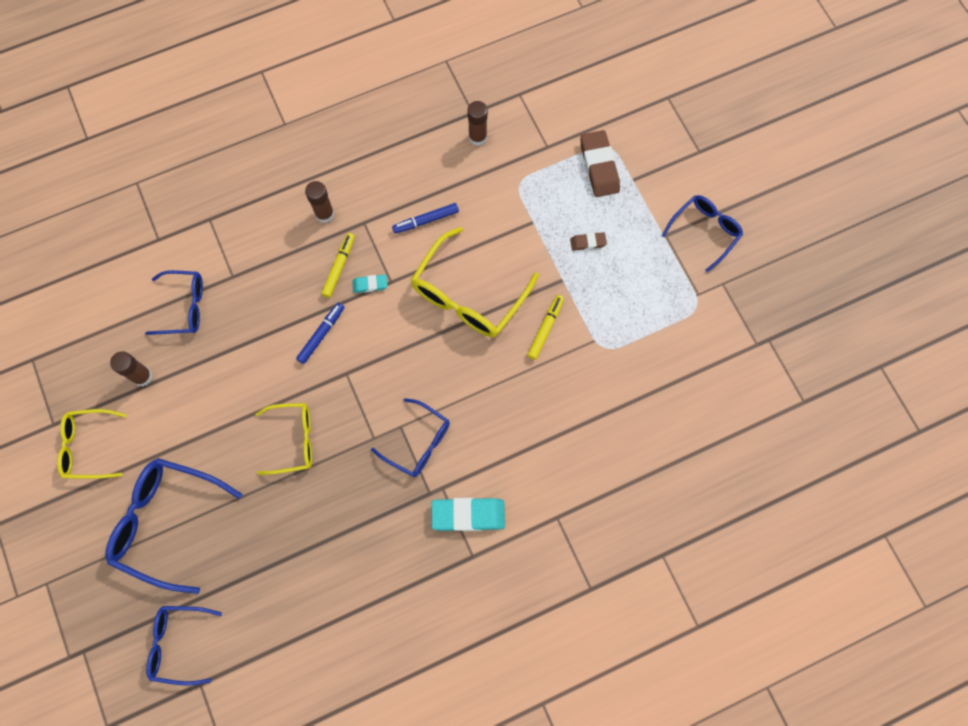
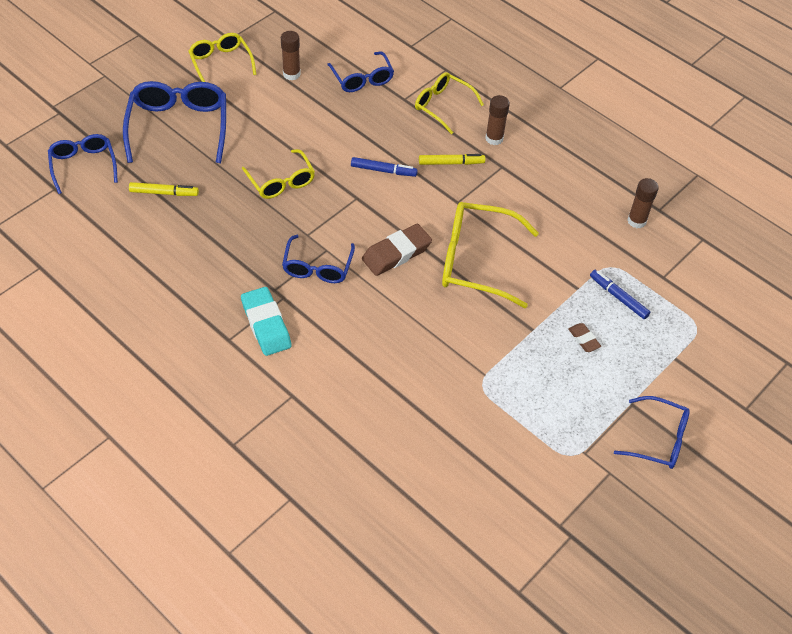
camera: 65 degrees right, 20 degrees down
(259, 243) = (442, 106): none -> yellow glasses
(370, 285) = (446, 189): turquoise eraser -> none
(426, 221) = (530, 208): blue marker -> blue marker (618, 297)
(545, 328) = (475, 330): yellow marker -> yellow marker (164, 193)
(599, 166) = (670, 325): brown eraser -> brown eraser (396, 253)

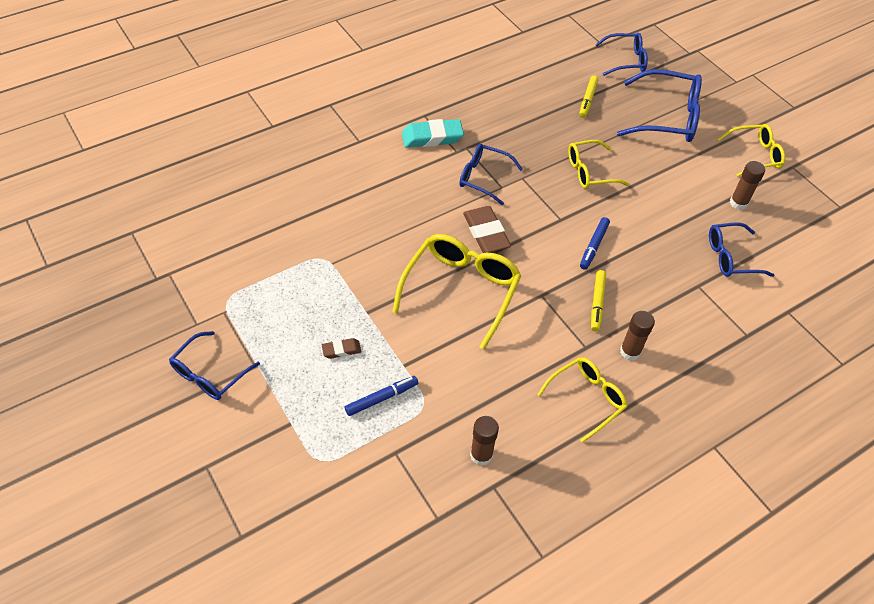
camera: 105 degrees right, 0 degrees up
(442, 106) = (686, 317): yellow glasses -> yellow glasses (587, 399)

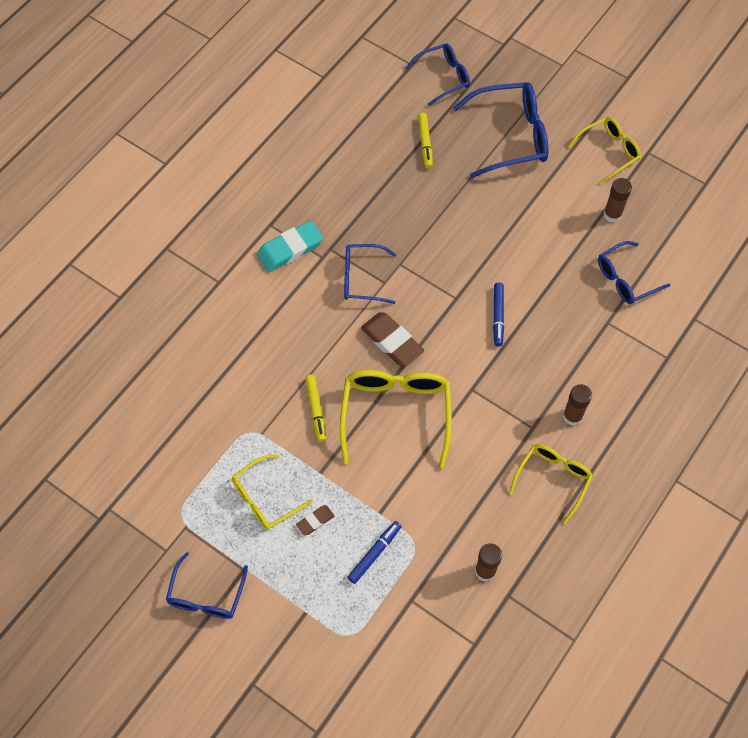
camera: 20 degrees left, 10 degrees up
(589, 171) = (461, 231): yellow glasses -> yellow glasses (265, 498)
(597, 303) = (525, 377): yellow marker -> yellow marker (316, 410)

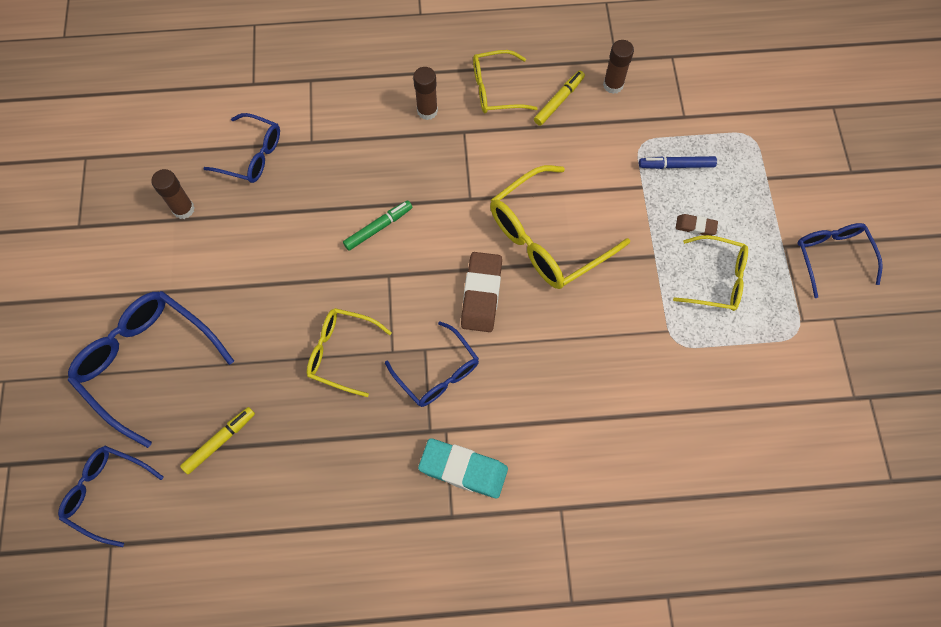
camera: 130 degrees left, 5 degrees up
(206, 596) = (832, 256): blue glasses -> blue glasses turned 75 degrees counterclockwise
(316, 410) = (604, 304): yellow marker -> yellow marker (558, 101)
(498, 316) = (378, 227): blue marker -> green marker
(609, 152) = (102, 259): yellow glasses -> yellow glasses (341, 353)

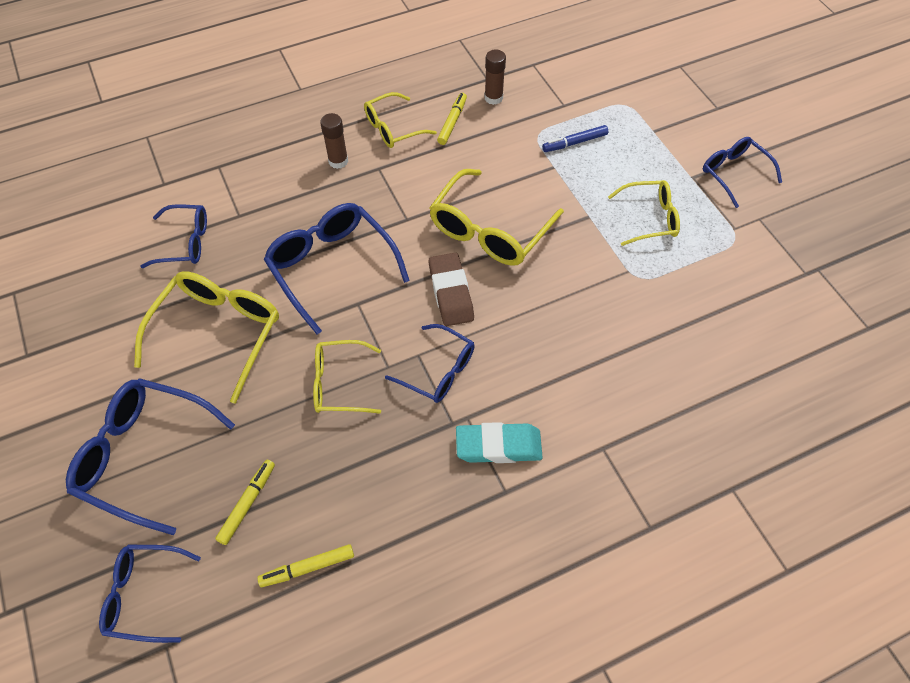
camera: 20 degrees left, 10 degrees down
(183, 209) = (132, 308): brown glue stick -> none
(250, 521) = (307, 568): none -> yellow marker
(251, 262) = (218, 332): none -> yellow glasses
(378, 227) = (331, 267): green marker -> blue glasses
(695, 226) = (612, 184): brown eraser -> none

